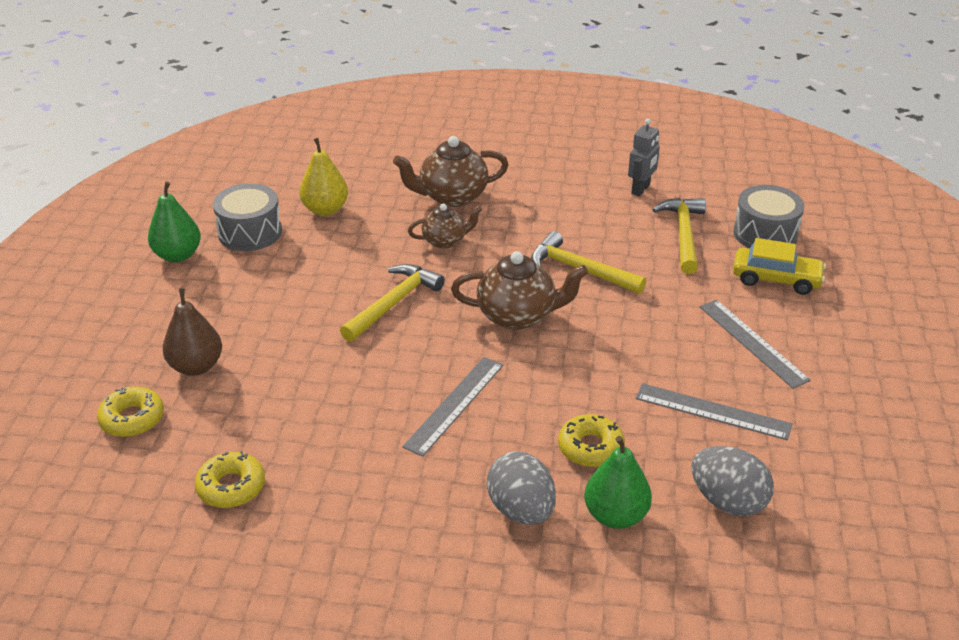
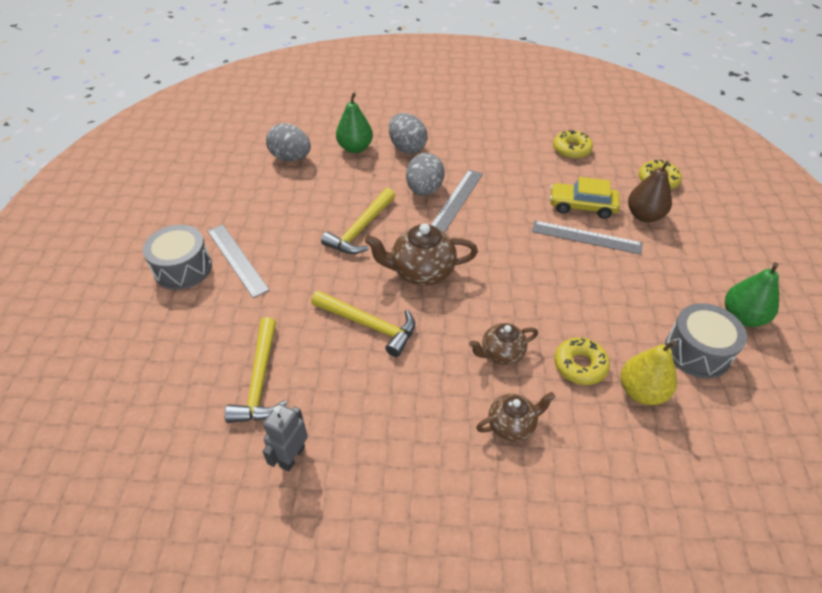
camera: 175 degrees right, 10 degrees up
(394, 303) = (525, 277): yellow hammer -> yellow hammer (361, 229)
(452, 196) = (512, 425): brown teapot -> brown teapot, size x0.62
(500, 425) = (424, 190): none -> grey egg
(590, 447) = (367, 180): yellow donut -> yellow donut (580, 365)
(712, 411) = (284, 206): grey ruler -> grey ruler (586, 237)
(765, 234) = (174, 388): grey drum -> grey drum (183, 268)
(776, 279) = (190, 326): yellow car -> yellow car (582, 206)

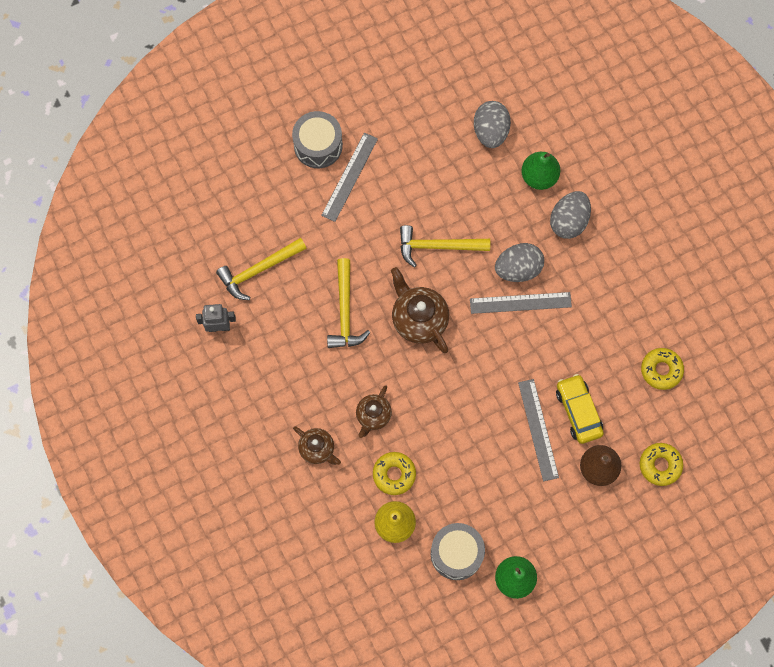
camera: 60 degrees right, 25 degrees up
(501, 353) = (373, 416): brown teapot -> brown teapot turned 105 degrees counterclockwise

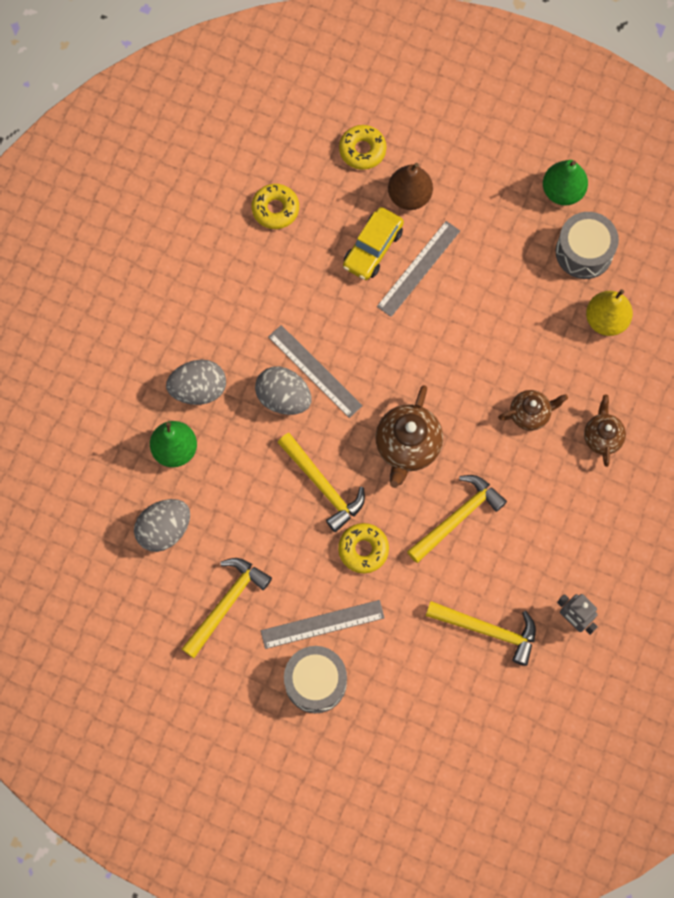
camera: 130 degrees left, 0 degrees up
(394, 474) = (565, 355): yellow donut -> yellow donut (363, 549)
(411, 132) = (227, 603): none -> yellow hammer

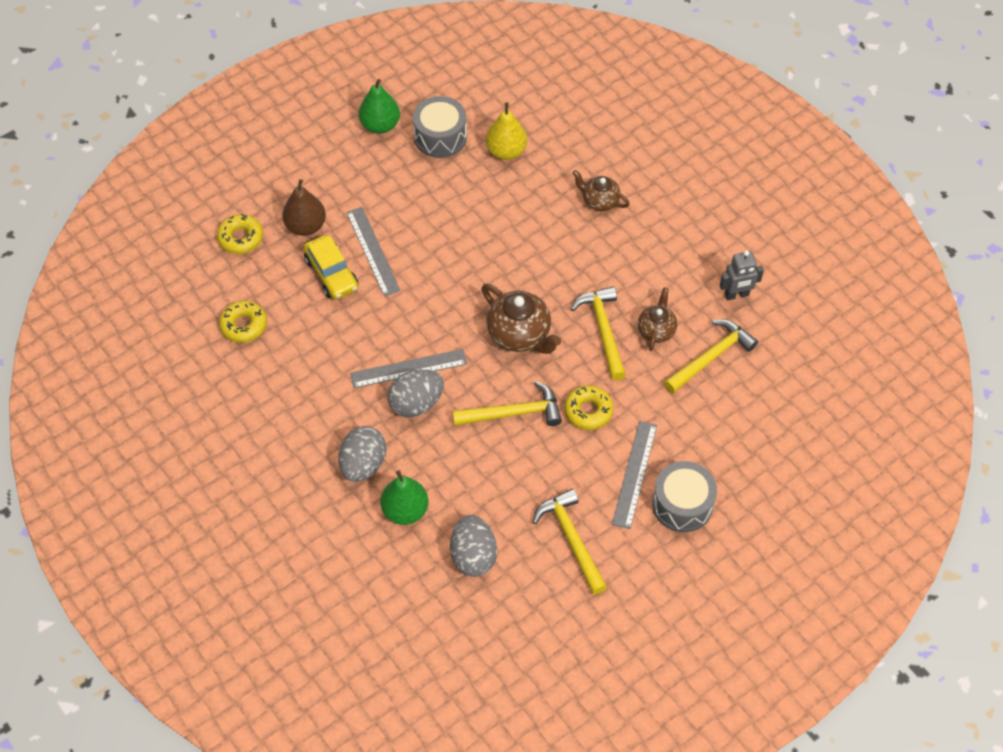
camera: 60 degrees left, 15 degrees down
(530, 414) = (549, 238): brown teapot -> brown teapot (656, 330)

